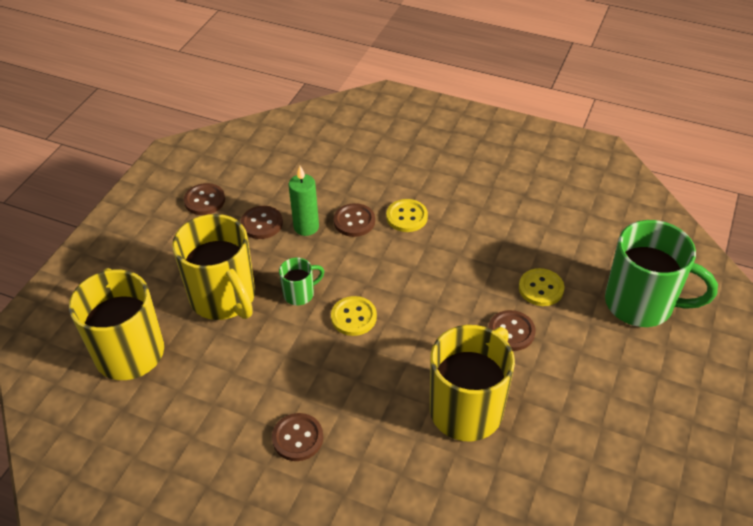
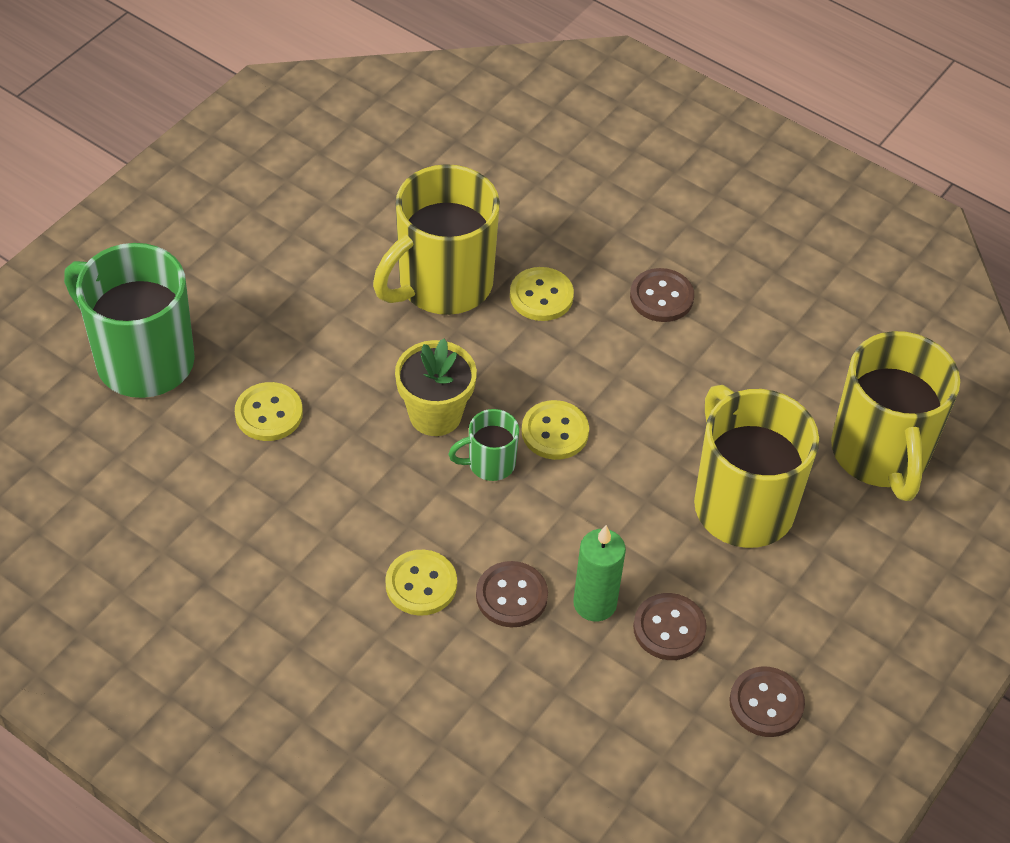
camera: 170 degrees left, 5 degrees up
(300, 294) = (626, 485): green mug -> green mug (489, 464)
(390, 416) = (541, 296): none -> yellow button
(435, 311) = (435, 415): none -> yellow flower pot
(511, 332) = (343, 363): brown button -> none

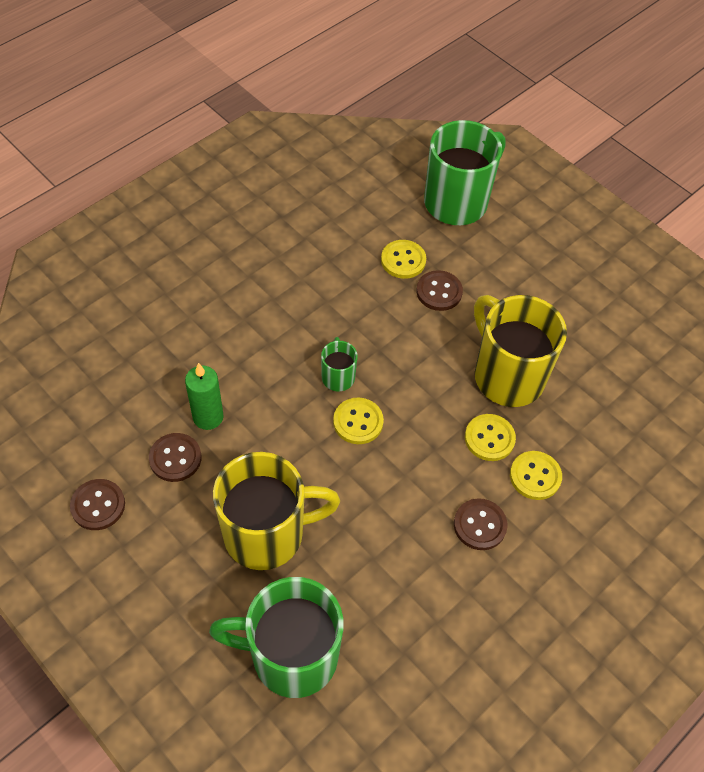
camera: 100 degrees right, 5 degrees up
(421, 584) = (250, 322): yellow button -> yellow button (535, 476)
(435, 415) = (386, 351): yellow flower pot -> none
(511, 596) = (227, 370): brown button -> brown button (439, 292)
(880, 454) = (291, 656): yellow mug -> green mug

